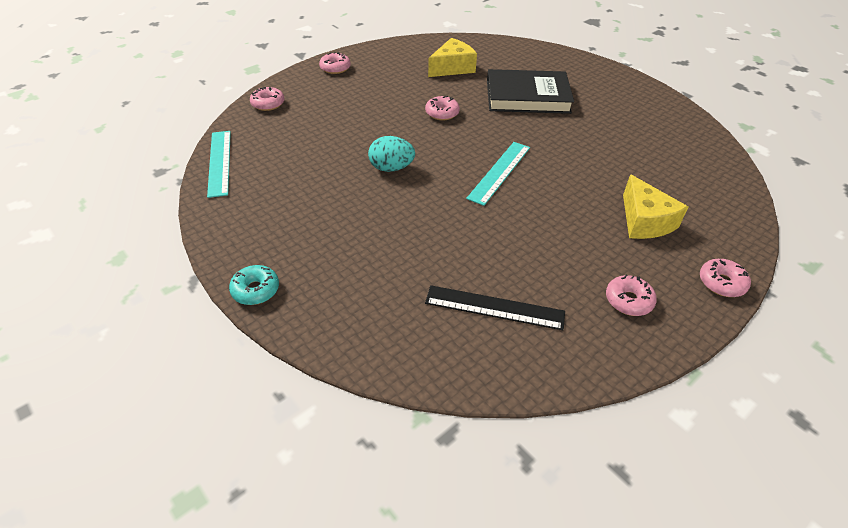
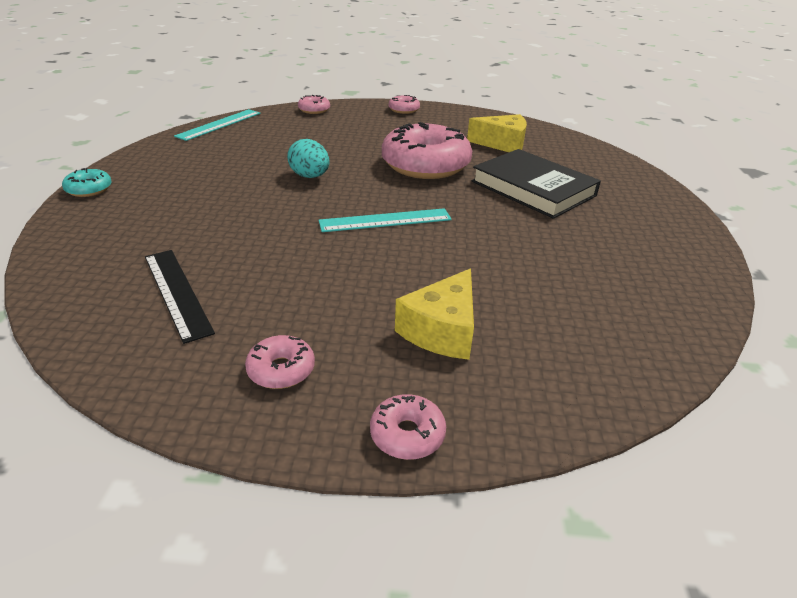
camera: 45 degrees right, 10 degrees down
(442, 113) = (425, 165): pink donut -> pink donut, size x2.29

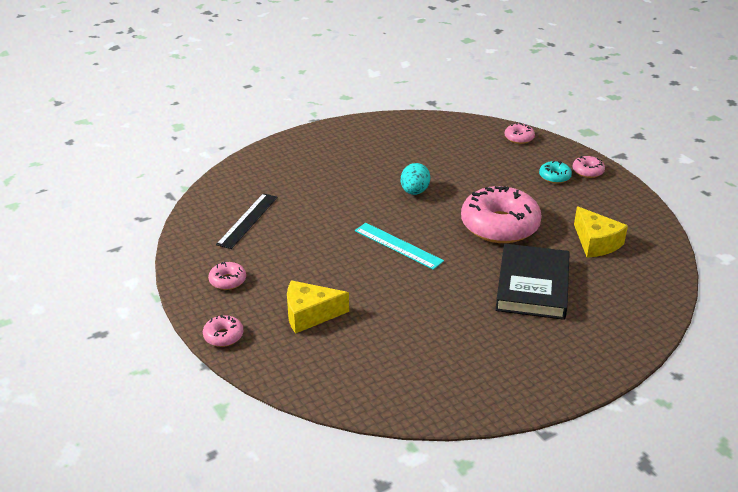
camera: 55 degrees right, 0 degrees up
(89, 189) = (299, 137): turquoise donut -> turquoise donut (554, 177)
(219, 124) = (435, 121): turquoise ruler -> none

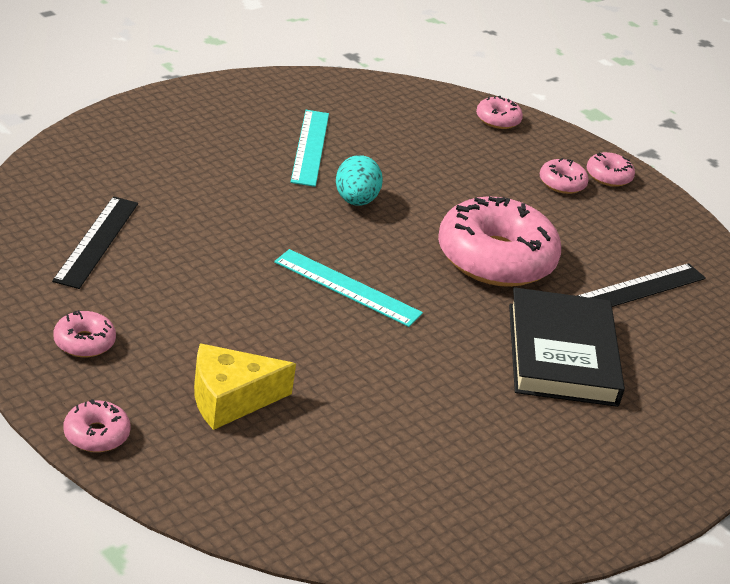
camera: 15 degrees left, 0 degrees up
(392, 159) = (310, 147): none -> turquoise ruler
(554, 177) = (562, 183): turquoise donut -> pink donut
(596, 243) = (641, 288): yellow cheese -> black ruler

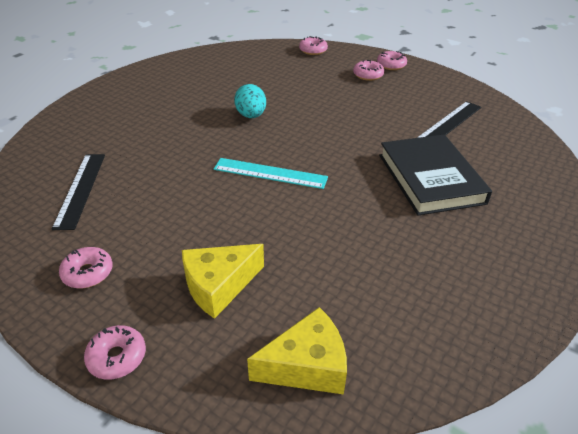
camera: 10 degrees left, 5 degrees up
(296, 502) = (306, 365): none -> yellow cheese
(310, 147) = (209, 91): turquoise ruler -> none
(495, 258) = (354, 128): pink donut -> none

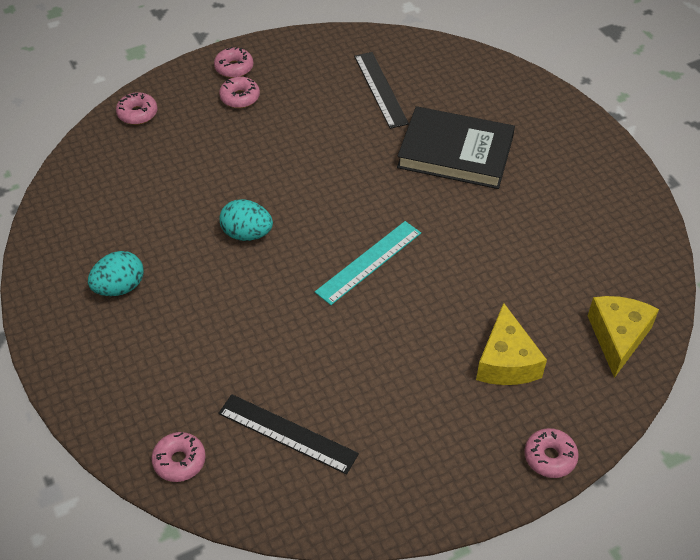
camera: 60 degrees left, 10 degrees up
(88, 273) = (433, 456): pink donut -> pink donut (179, 461)
(170, 89) = (120, 287): none -> turquoise egg

